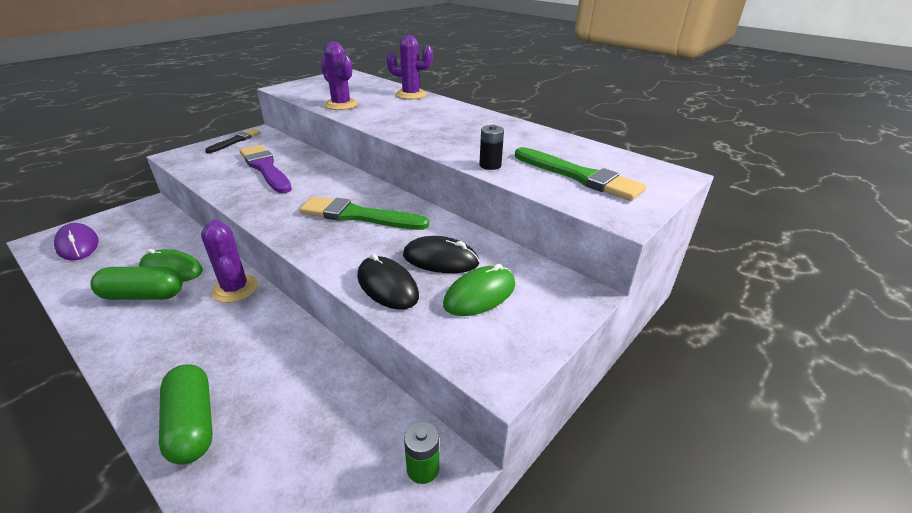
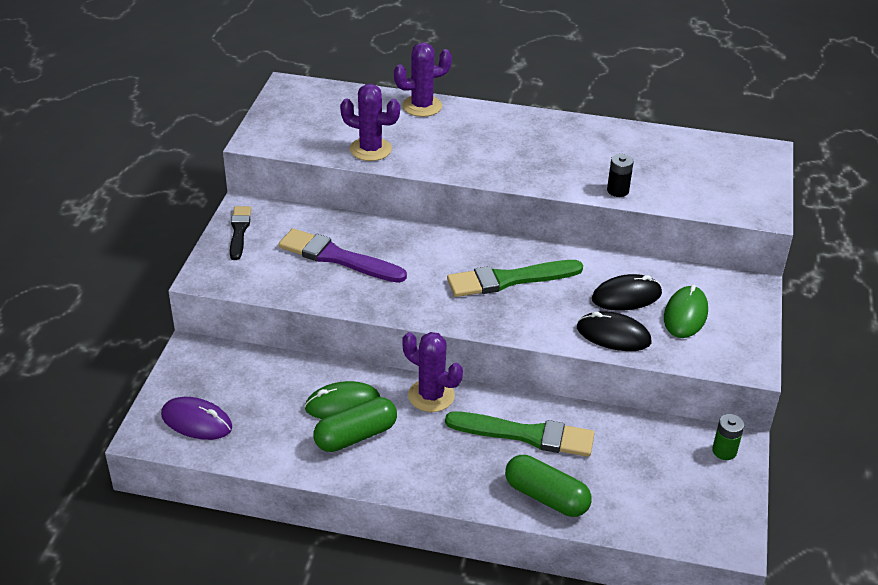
camera: 30 degrees left, 5 degrees up
(579, 176) = (698, 179): green brush -> green brush (526, 435)

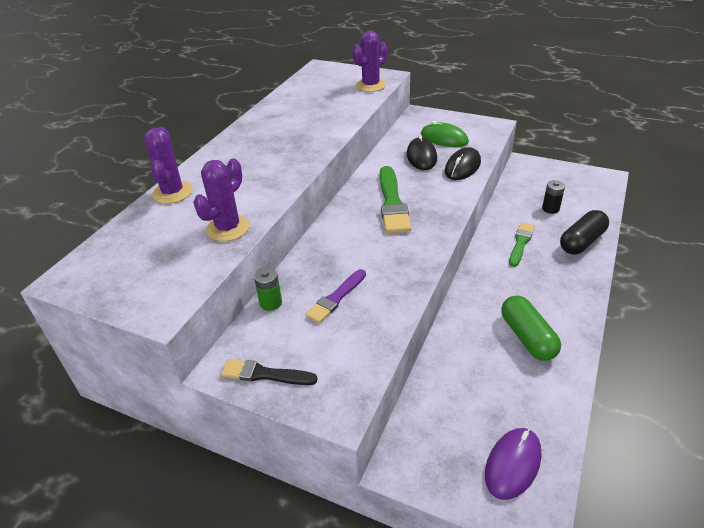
camera: 75 degrees left, 0 degrees up
(337, 257) = (336, 298): purple brush -> purple brush, size x0.62
(342, 404) = (487, 343): green mouse -> none
(431, 396) = (478, 286): purple cactus -> purple cactus (371, 85)
(526, 435) = (521, 243): green brush -> green brush, size x0.62
(546, 497) = (581, 242): green capsule -> black capsule
(617, 191) = (345, 118): black battery -> black battery (550, 209)
(724, 451) = (530, 168): green battery -> green battery (271, 303)

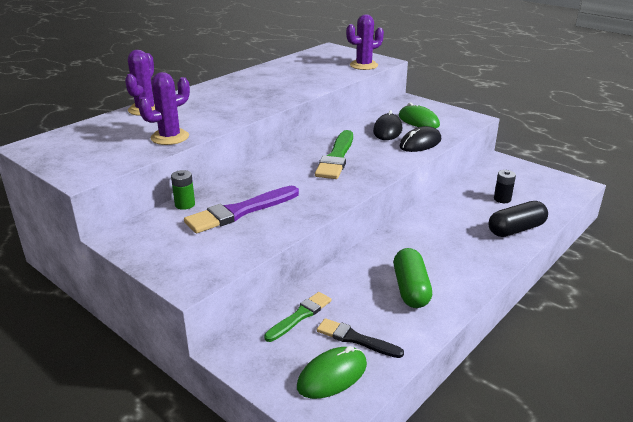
camera: 15 degrees right, 10 degrees down
(265, 374) = (147, 248): black brush -> black brush (356, 339)
(336, 298) = (240, 211): purple brush -> purple brush, size x1.62
(512, 464) = (332, 375): purple mouse -> green mouse
(521, 243) = (454, 219): green brush -> green brush (300, 316)

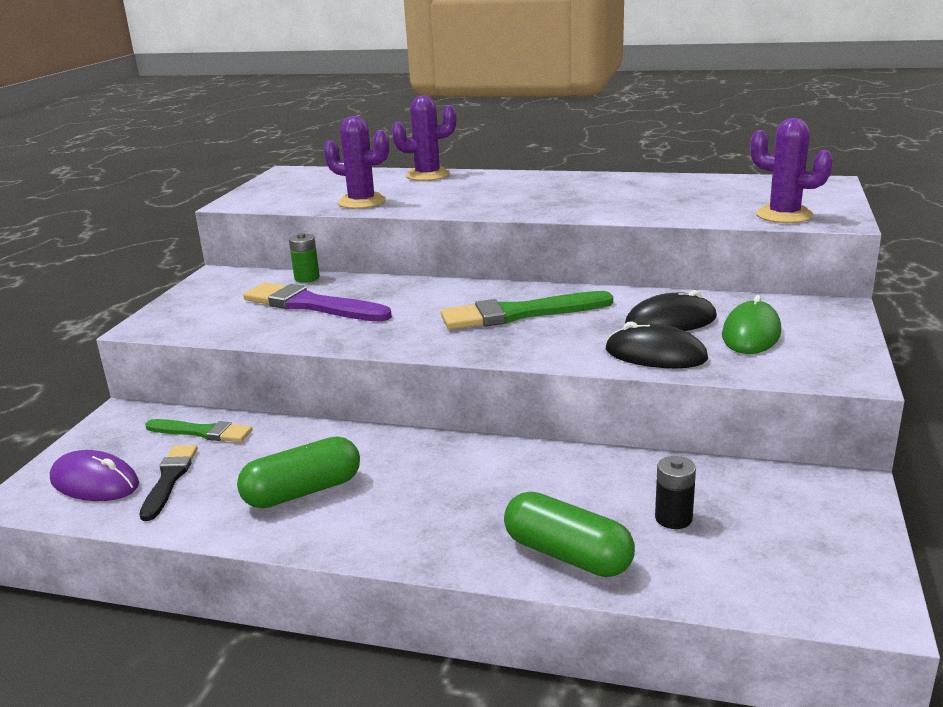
camera: 65 degrees right, 5 degrees down
(332, 375) = (95, 482): green mouse -> purple mouse
(516, 229) = (567, 555): black capsule -> green capsule

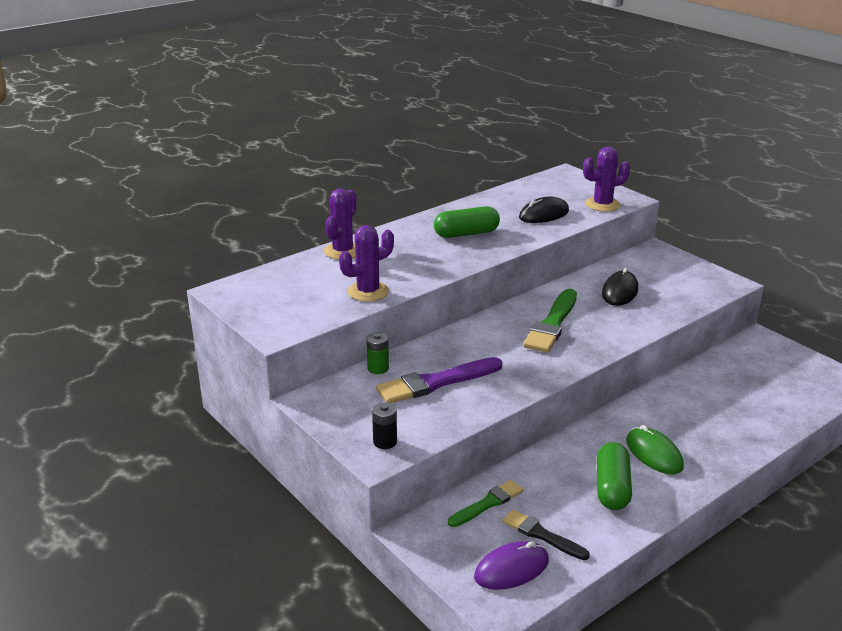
camera: 55 degrees left, 5 degrees up
(567, 555) = (752, 431): green capsule -> green capsule (466, 234)
(655, 354) = (655, 313): black mouse -> black mouse (544, 214)
(673, 518) = (747, 390): black battery -> black battery (385, 442)
(751, 334) = (660, 281): green mouse -> green mouse (654, 454)

